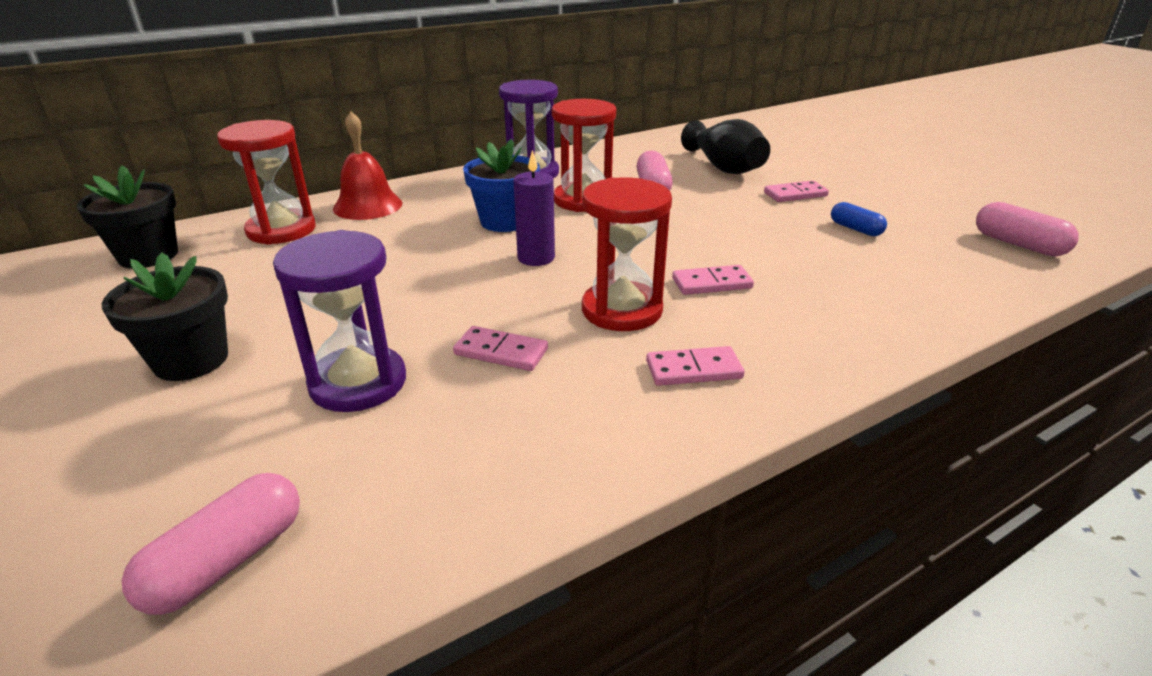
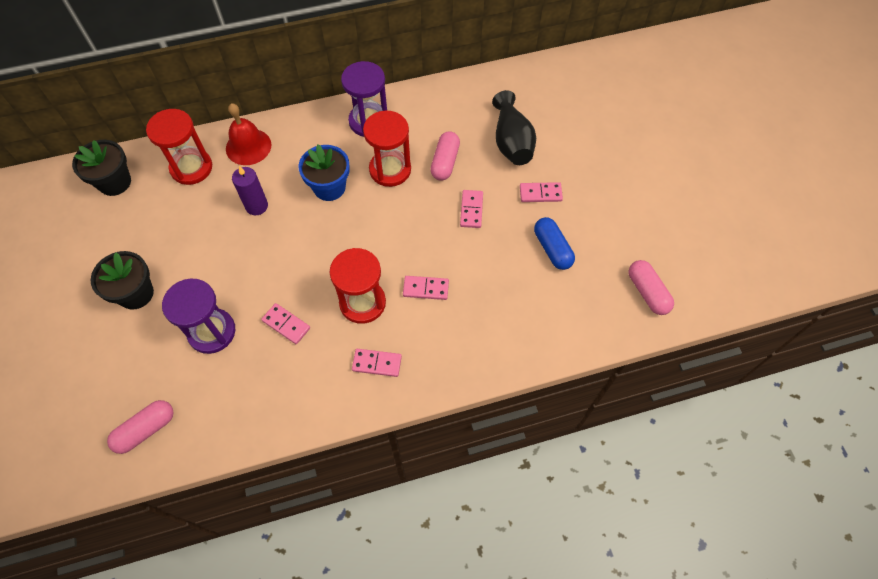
camera: 15 degrees right, 30 degrees up
(536, 258) = (334, 236): purple candle -> purple candle (256, 206)
(718, 215) = (471, 210): none -> pink domino
(855, 229) = (552, 249): blue capsule -> blue capsule, size x1.51

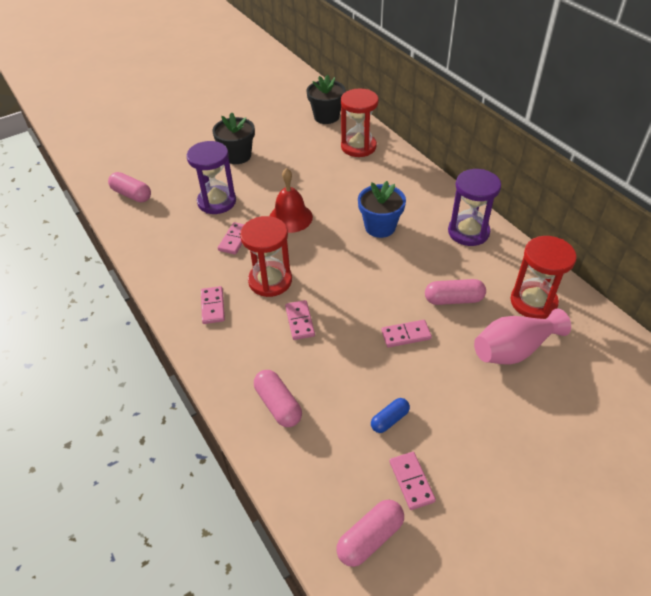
camera: 75 degrees right, 15 degrees down
(248, 146) = (396, 169): red bell -> red bell (290, 217)
(256, 206) = (339, 190): purple candle -> none
(390, 170) = (421, 261): red hourglass -> red hourglass (533, 302)
(511, 142) = (514, 349): black vase -> pink vase
(514, 328) = (278, 405): none -> pink capsule
(540, 193) = (458, 392): pink domino -> pink domino (411, 481)
(552, 249) = (389, 419): blue capsule -> blue capsule, size x0.66

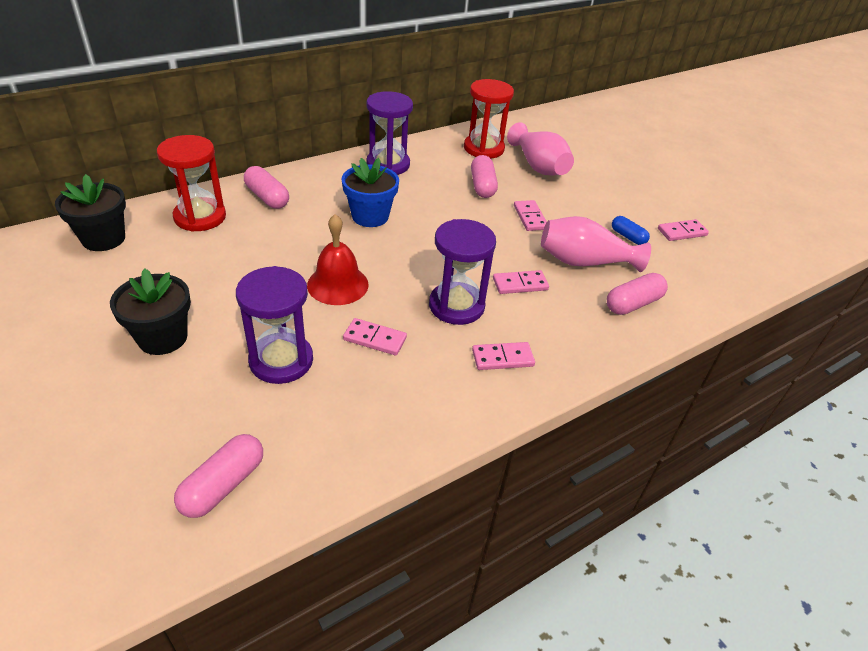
camera: 95 degrees left, 5 degrees down
(270, 281) = (456, 306): red hourglass -> purple hourglass
(338, 373) = (584, 262): none -> pink vase
(370, 538) = (739, 257): pink capsule -> pink capsule (267, 197)

